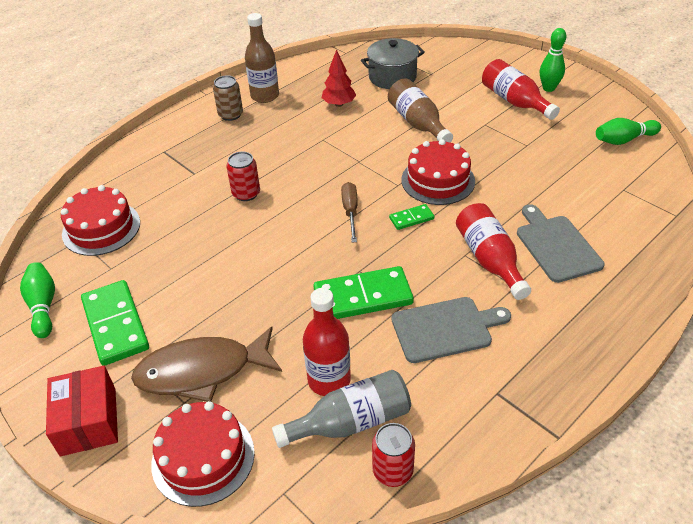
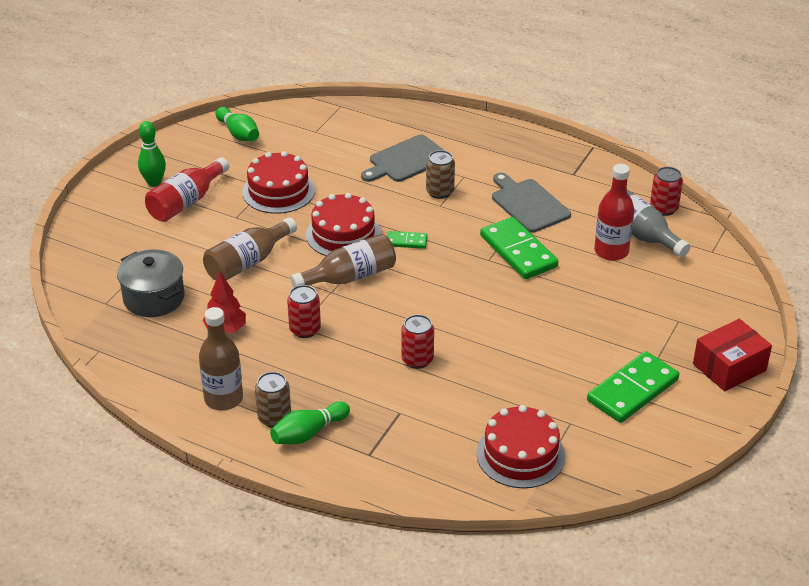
camera: 110 degrees left, 5 degrees down
(43, 306) = (642, 451): green bowling pin -> green bowling pin (308, 433)
(202, 371) = (645, 320): brown fish -> none
(203, 458) = (714, 295): red cake -> red cake (278, 191)
(318, 141) = (305, 329): none -> red can
(350, 211) = (413, 281): brown screwdriver -> none
(373, 174) = (349, 277): none -> brown bottle
(411, 218) = (406, 241): green domino -> green domino turned 45 degrees counterclockwise
(489, 260) = (440, 192): red bottle -> brown can

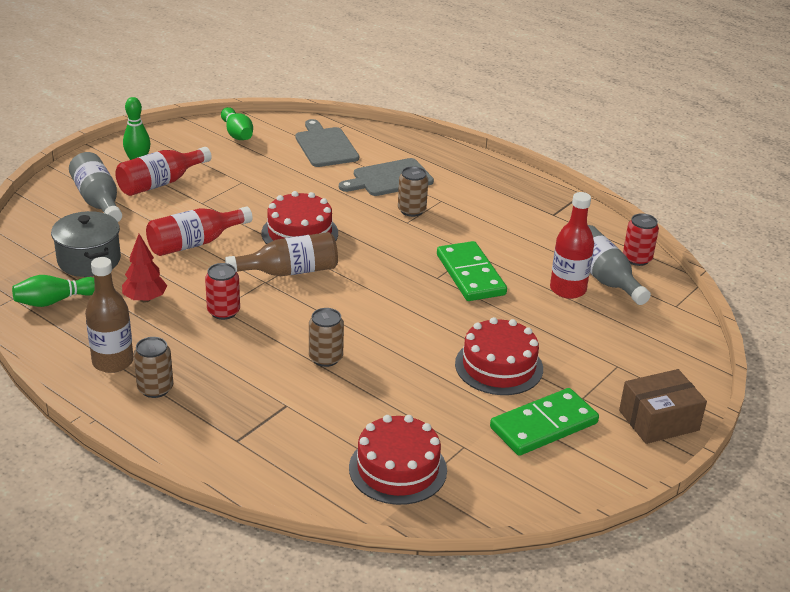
camera: 10 degrees right, 5 degrees down
(133, 232) = (98, 201): none -> grey bottle
(248, 262) = (195, 243): brown bottle -> red bottle
(278, 191) = (253, 187): red cake -> red cake (499, 366)
(308, 433) = (183, 409): green bowling pin -> green bowling pin (55, 301)
(406, 241) = (360, 249): green domino -> none
(417, 360) = (325, 358): red can -> brown can
(528, 204) = (497, 234): grey cutting board -> grey cutting board (325, 146)
(729, 367) = (659, 420): red box -> brown box

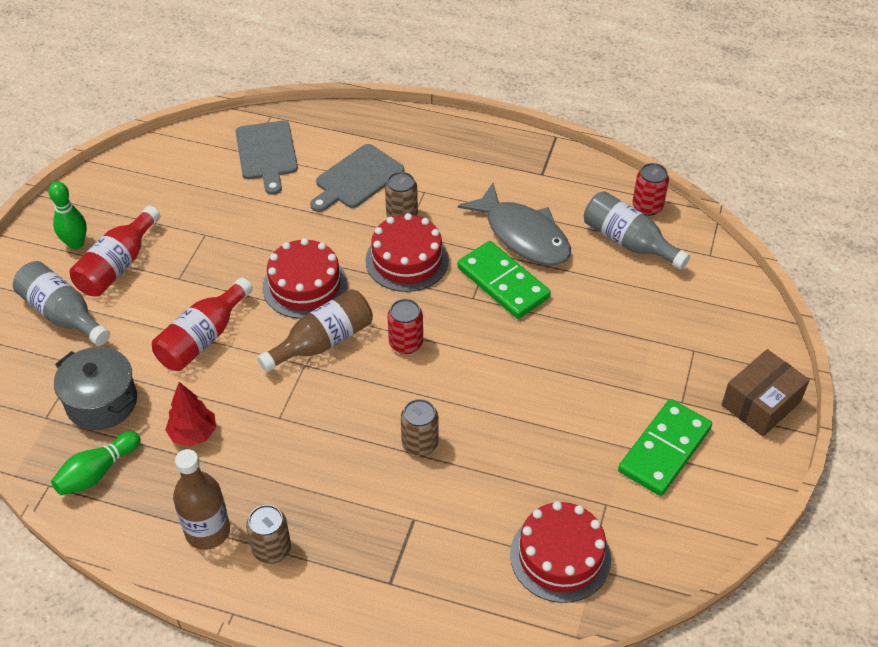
camera: 20 degrees left, 15 degrees up
(223, 311) = (285, 421): red can -> red can (406, 343)
(237, 134) = (162, 166): green bowling pin -> none
(325, 146) = (266, 153): grey cutting board -> grey cutting board turned 150 degrees counterclockwise
(499, 366) = (588, 391): red cake -> red cake (407, 260)
(509, 249) = (523, 235): none -> grey fish
(567, 289) = (603, 269): red bottle -> none

